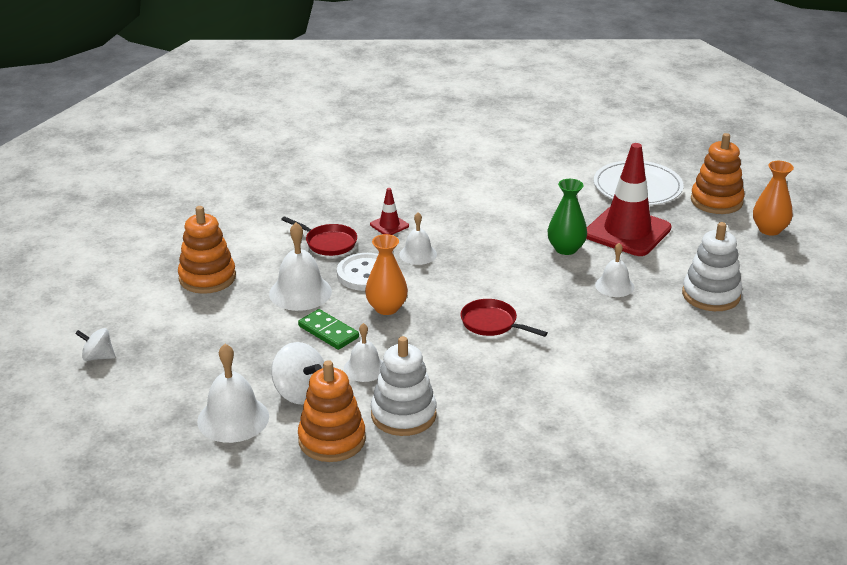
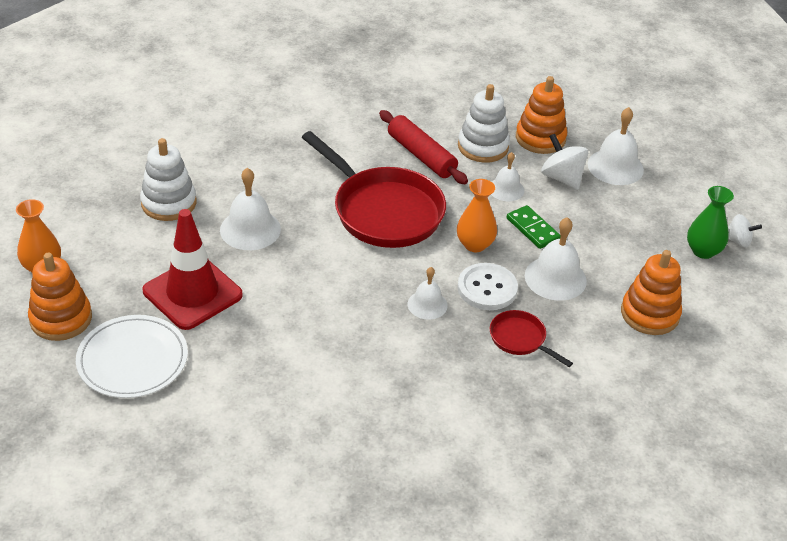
camera: 170 degrees left, 10 degrees up
(389, 225) = (447, 353): red traffic cone -> none
(475, 390) = (421, 155): none -> red rolling pin
(492, 323) = (383, 211): red pan -> red pan, size x2.14
(566, 249) = (271, 282): green vase -> green vase (703, 251)
(614, 286) = (250, 229): white bell -> white bell, size x1.59

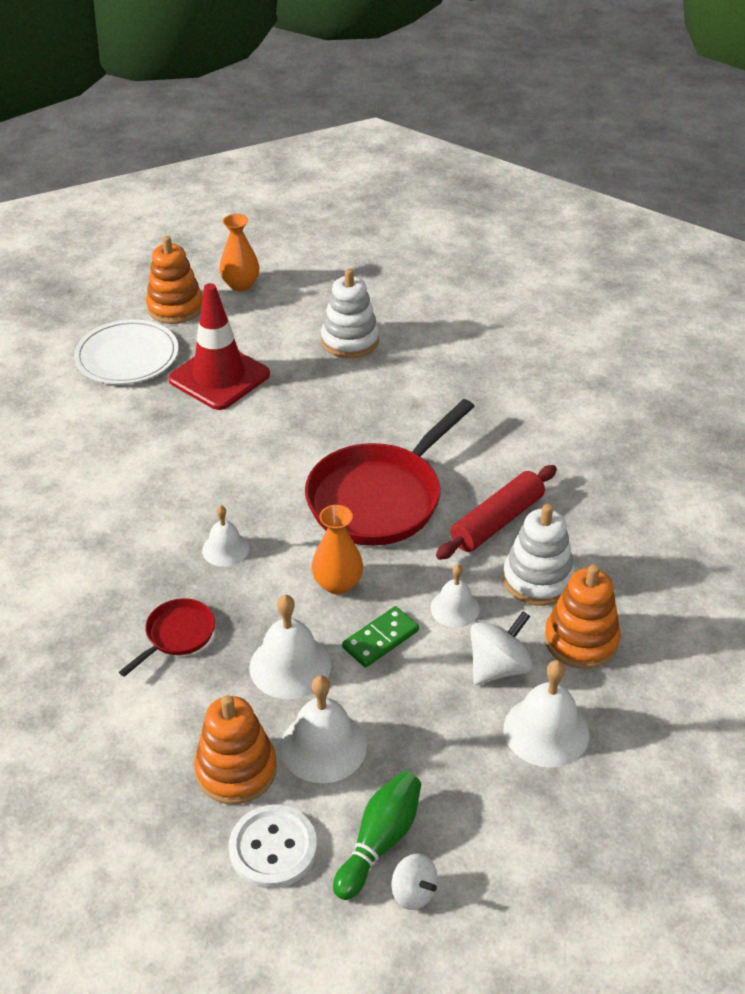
camera: 85 degrees right, 0 degrees up
(250, 229) = (322, 400): white bell -> white bell (323, 746)
(487, 288) = (260, 600): white button -> white button (273, 848)
(703, 251) = (379, 841): green vase -> green bowling pin
(738, 241) = (413, 892): white spinning top -> white spinning top turned 60 degrees counterclockwise

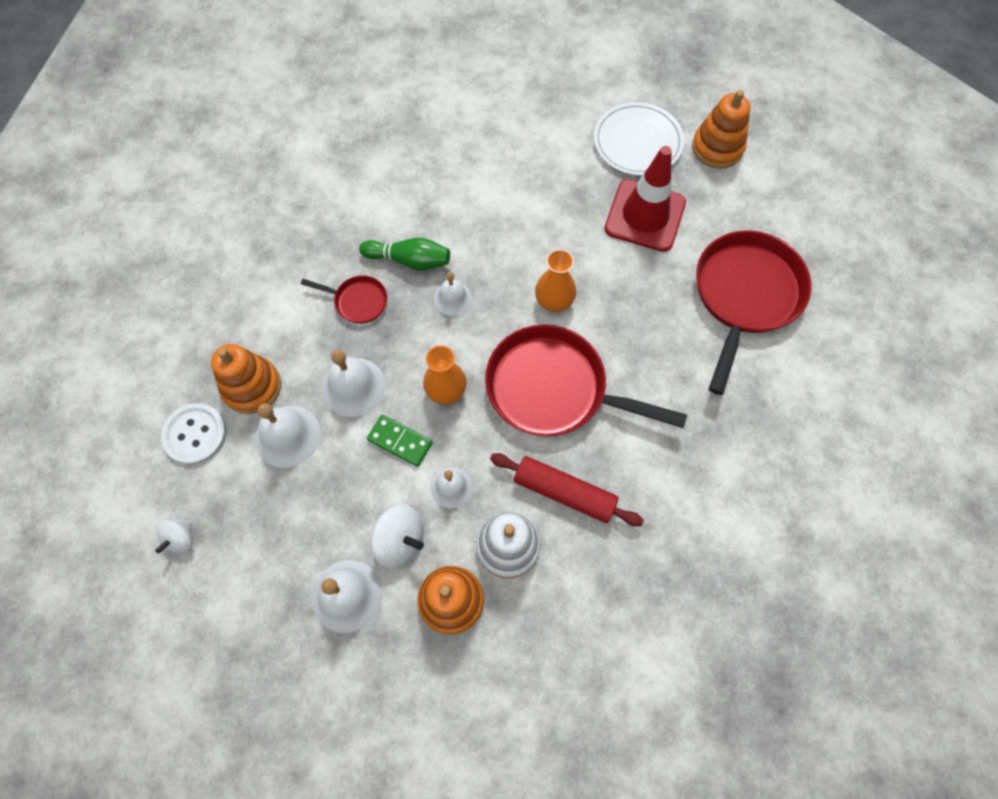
camera: 70 degrees right, 25 degrees up
(240, 285) = (776, 182): orange vase -> orange vase (554, 301)
(350, 341) = (745, 296): white stacking toy -> red pan
(379, 841) = (216, 502): green bowling pin -> green bowling pin (409, 260)

